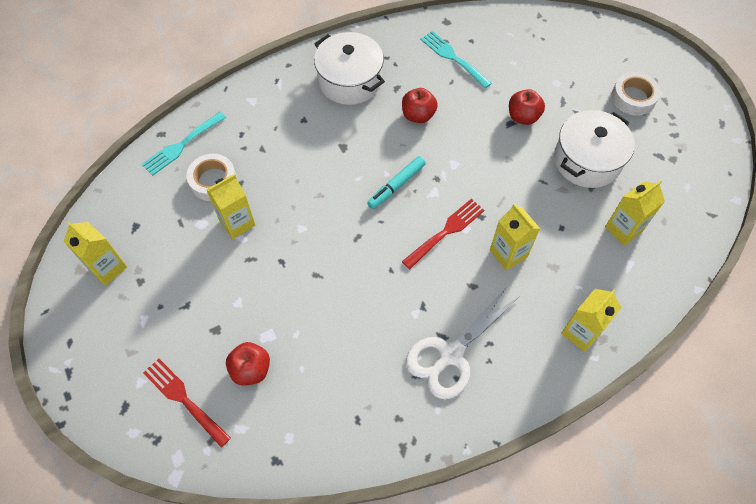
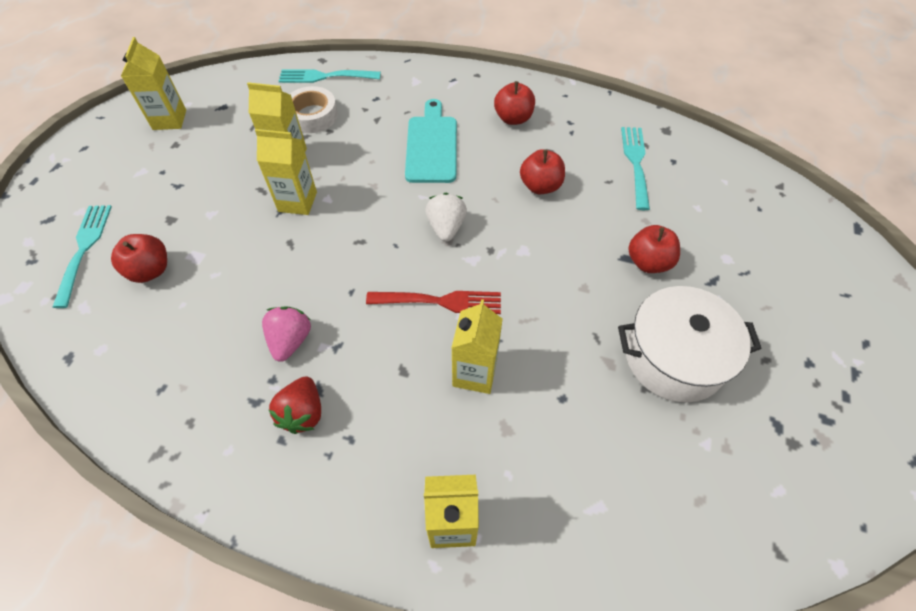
camera: 45 degrees right, 5 degrees down
(184, 399) = (84, 249): red fork -> turquoise fork
(322, 139) = (431, 146): none -> turquoise cutting board
(350, 81) = (513, 118): white pot -> red apple
(394, 327) = (290, 340): none -> pink strawberry
(396, 186) = (446, 227): turquoise marker -> white strawberry
(450, 355) = (303, 413): white scissors -> red strawberry
(623, 229) = (635, 463): yellow carton -> yellow carton (297, 202)
(633, 98) = (811, 339): white tape -> none

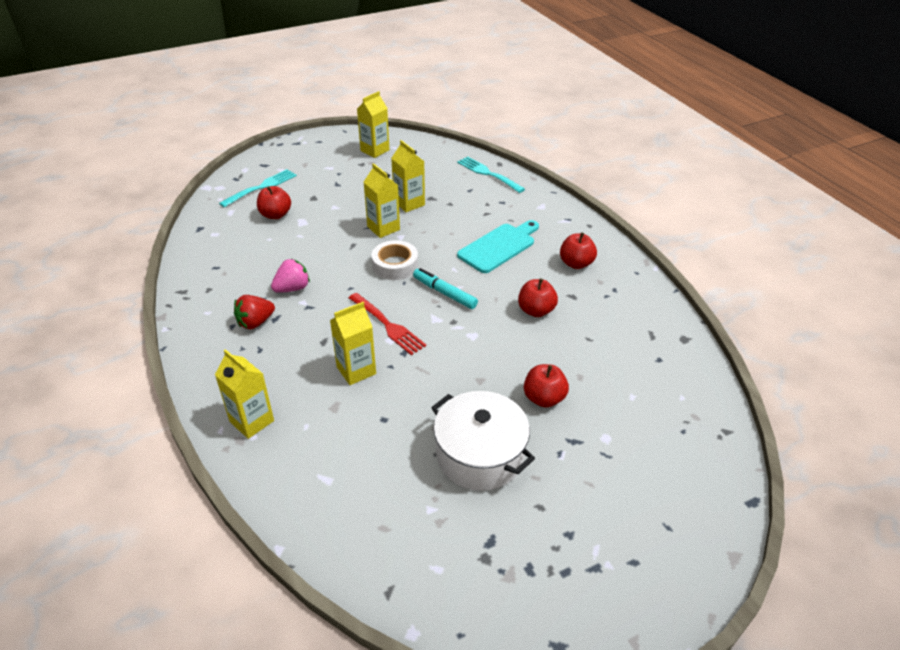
camera: 45 degrees right, 15 degrees down
(312, 115) = (451, 190): white tape -> white tape (395, 265)
(446, 227) = (444, 293): white strawberry -> turquoise marker
(635, 163) = (626, 342): turquoise fork -> none

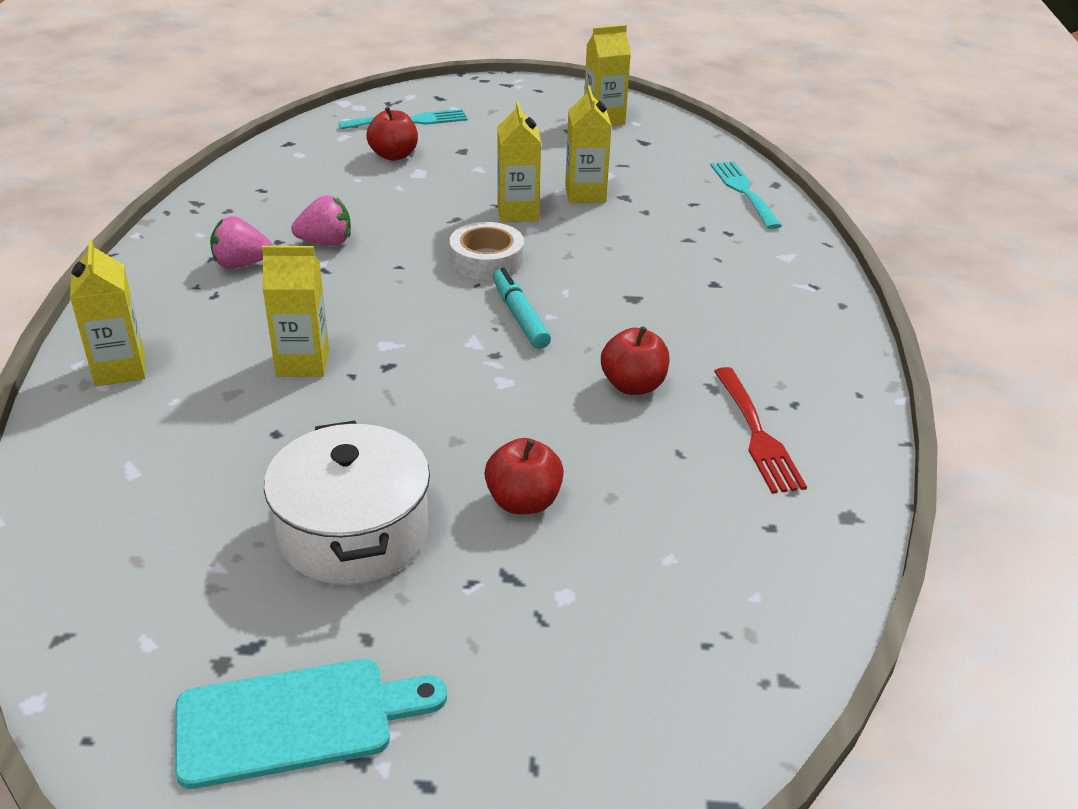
camera: 30 degrees right, 5 degrees down
(255, 322) = (241, 264): red strawberry -> pink strawberry
(387, 325) = (400, 326): red fork -> red fork (757, 434)
(499, 247) = (662, 286): turquoise cutting board -> turquoise cutting board (295, 721)
(576, 263) = (764, 347): red apple -> none

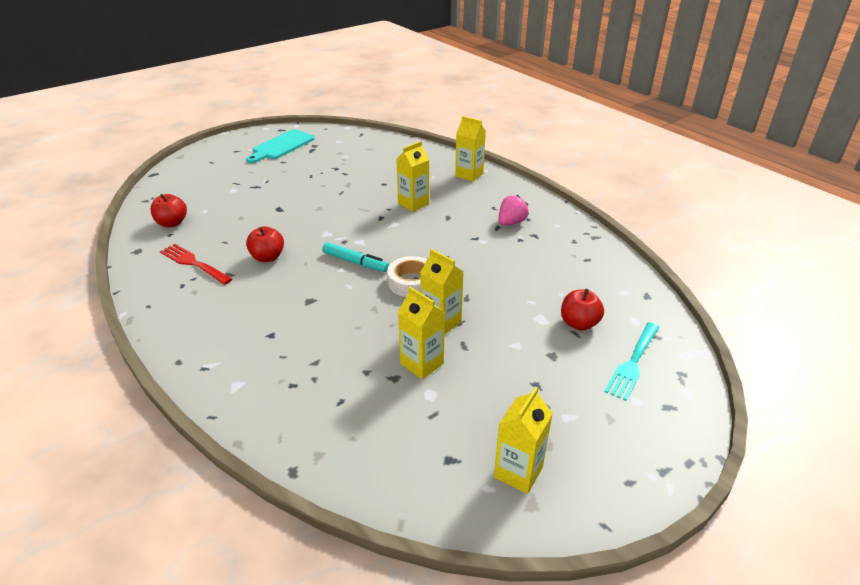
camera: 140 degrees right, 0 degrees up
(326, 242) = (499, 250): pink strawberry -> none
(353, 533) = (318, 175): white pot -> none
(523, 502) = (272, 203): red apple -> red apple (172, 223)
(744, 192) = (312, 441): turquoise fork -> none

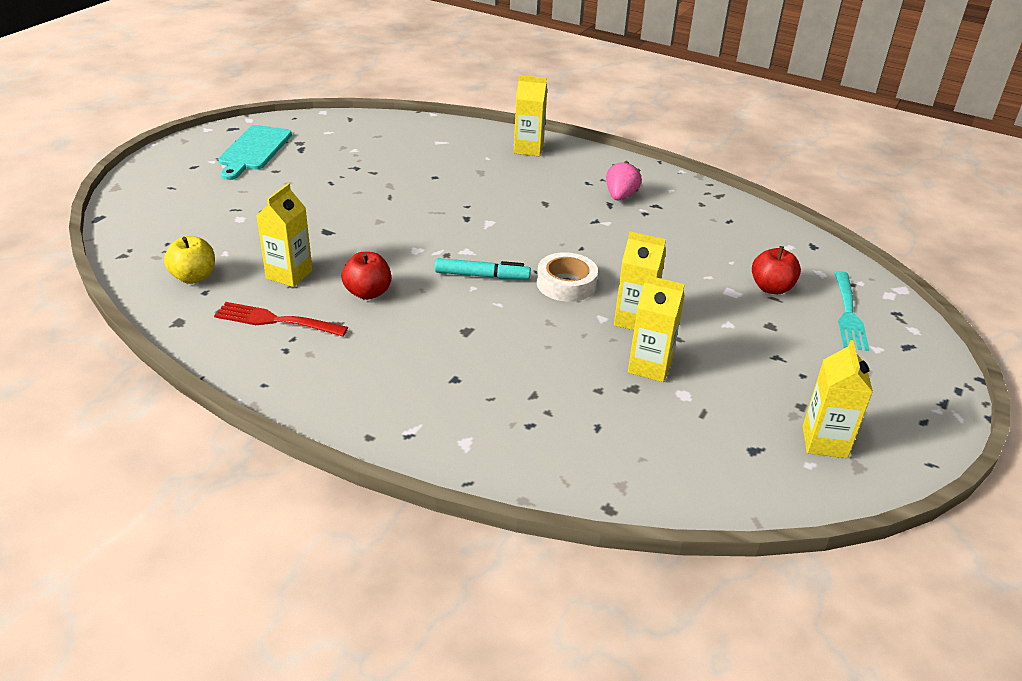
camera: 25 degrees left, 0 degrees up
(172, 223) = (194, 277): red apple -> yellow apple
(413, 204) = (492, 194): yellow carton -> yellow carton (289, 274)

